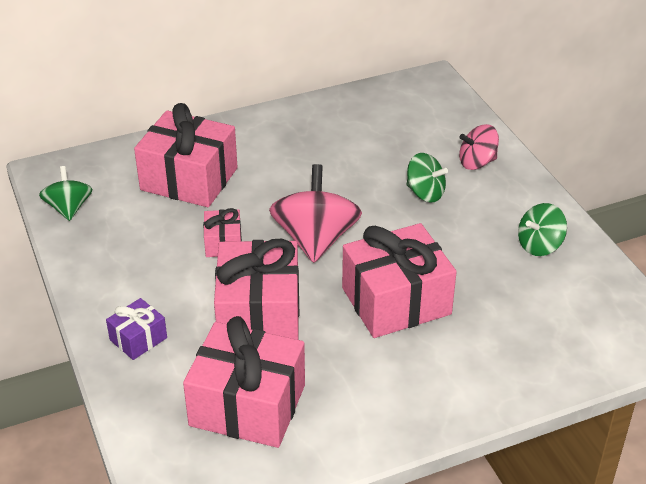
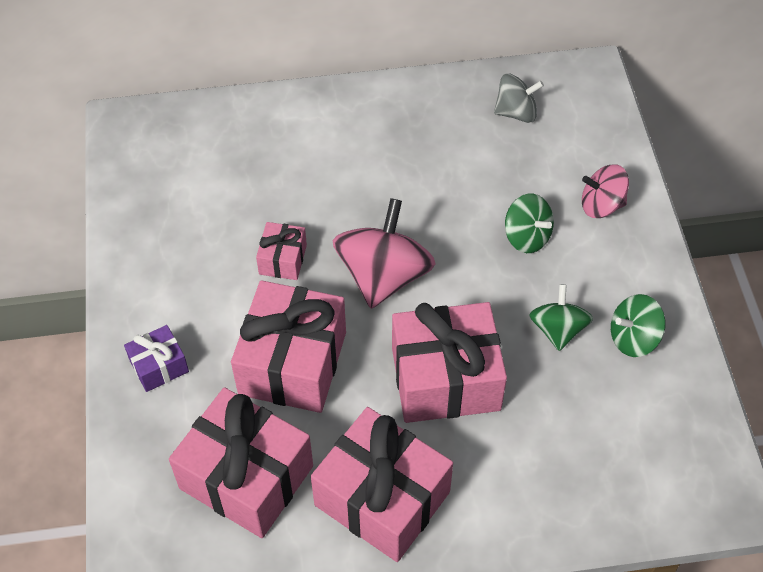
camera: 15 degrees right, 15 degrees up
(69, 208) = (134, 178): green spinning top -> green spinning top (558, 329)
(189, 179) = (271, 164): pink gift -> pink gift (382, 498)
(383, 113) = (516, 112): none -> grey spinning top

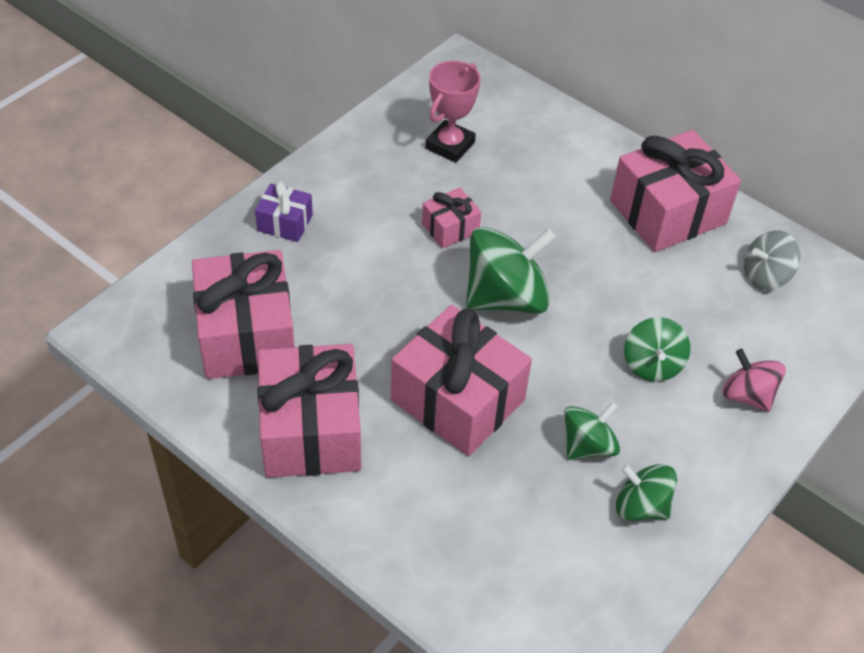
camera: 45 degrees right, 5 degrees down
(201, 196) = (450, 145): none -> pink trophy
(293, 363) = (369, 296): pink gift -> pink gift (668, 212)
(384, 276) = (506, 297): pink spinning top -> green spinning top
(516, 112) = (765, 276): grey spinning top -> grey spinning top turned 120 degrees clockwise

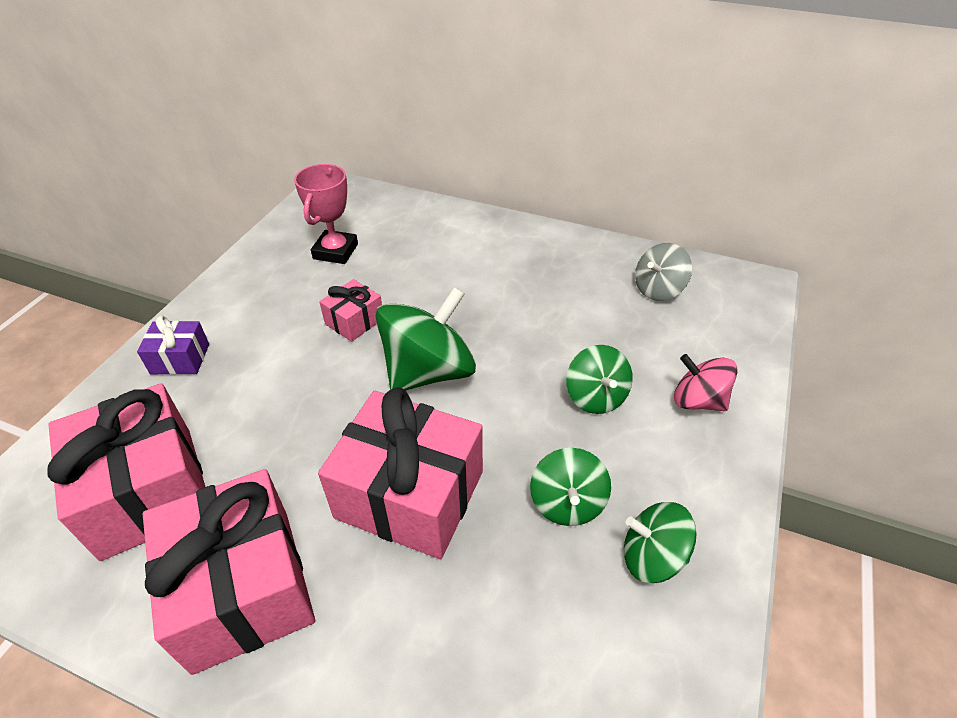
camera: 15 degrees left, 5 degrees down
(588, 446) = (567, 503): green spinning top -> green spinning top turned 150 degrees clockwise
(668, 212) = (550, 259): pink gift -> none

